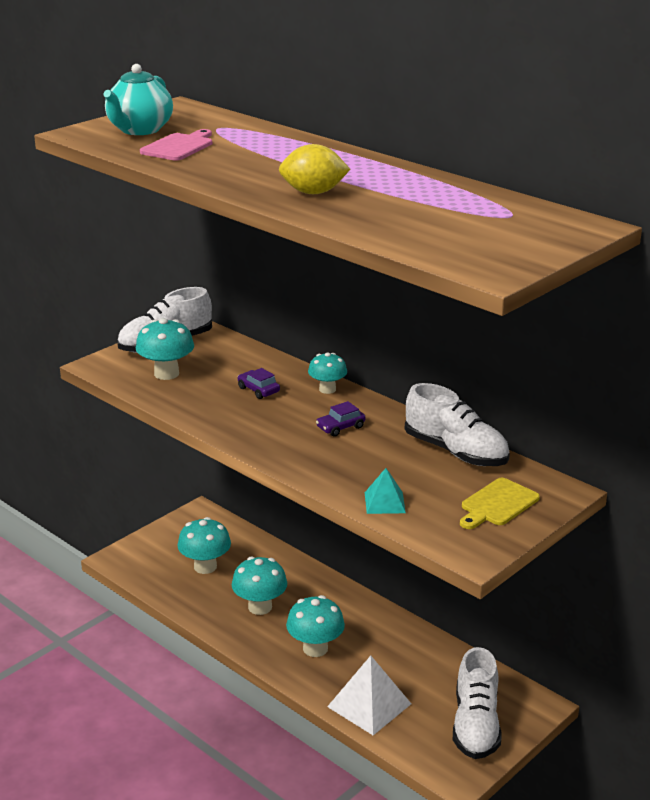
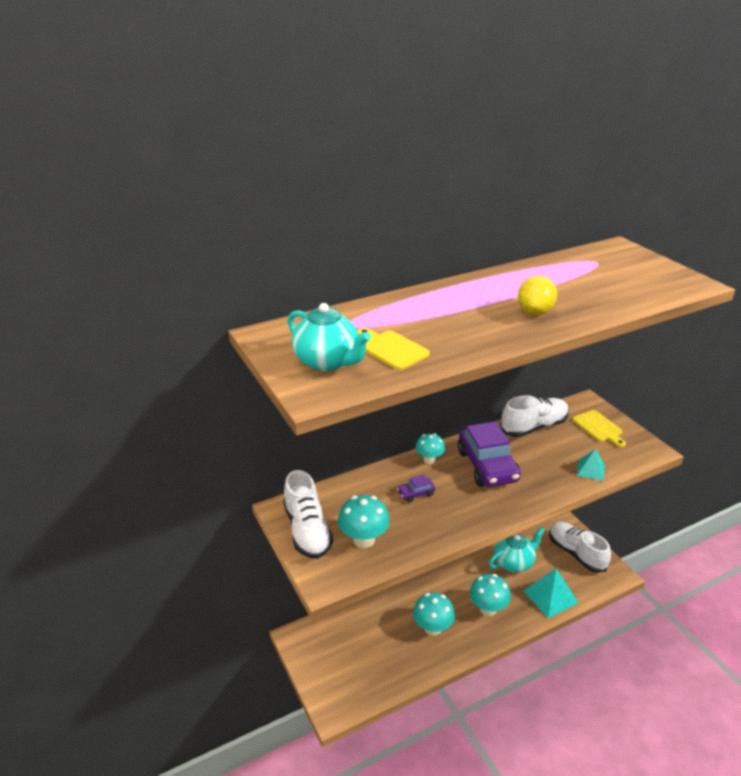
camera: 70 degrees left, 5 degrees up
(179, 147) = (391, 349): pink cutting board -> yellow cutting board
(205, 567) = (370, 650): turquoise mushroom -> none
(340, 427) = (487, 466): purple car -> purple car, size x2.30
(369, 705) = (550, 596): white pyramid -> turquoise pyramid
(415, 662) = (514, 562): none -> turquoise teapot
(475, 725) = (576, 553): white shoe -> white shoe turned 150 degrees counterclockwise

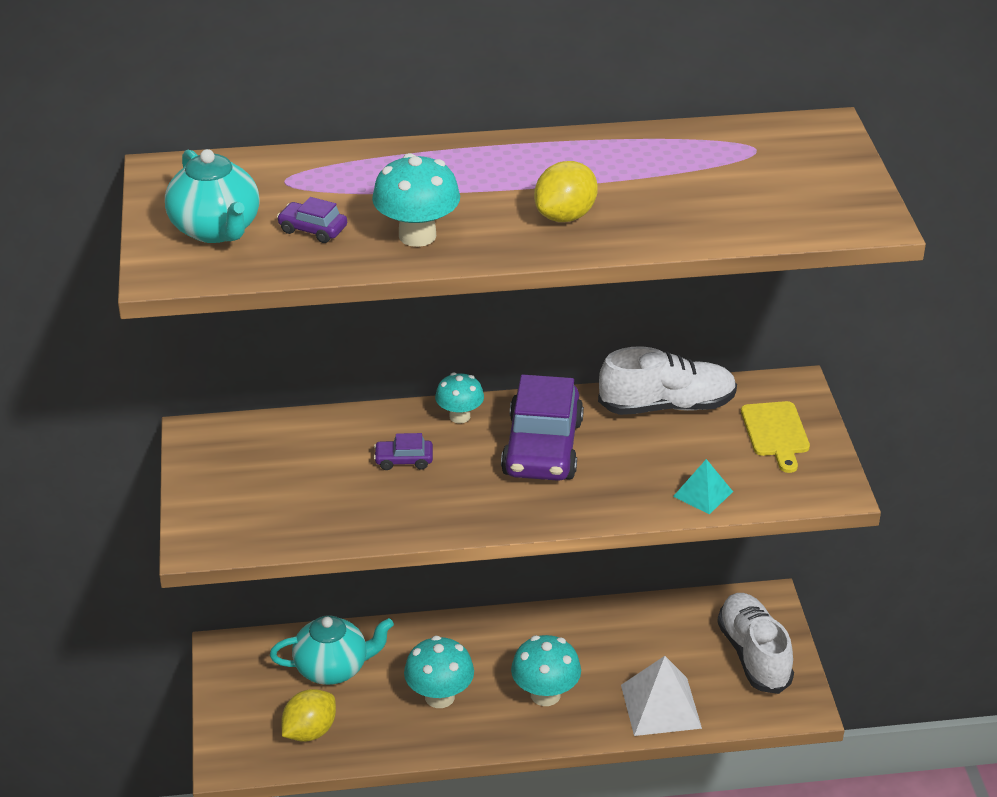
camera: 20 degrees right, 5 degrees up
(307, 531) = (216, 472): white shoe -> none
(364, 539) = (286, 504): turquoise mushroom -> turquoise mushroom (417, 236)
(371, 674) = (310, 731): none -> yellow lemon
(391, 349) = (313, 229): yellow cutting board -> purple car
(514, 562) = (635, 640): turquoise teapot -> turquoise teapot (333, 668)
(550, 596) = (660, 706): turquoise pyramid -> white pyramid

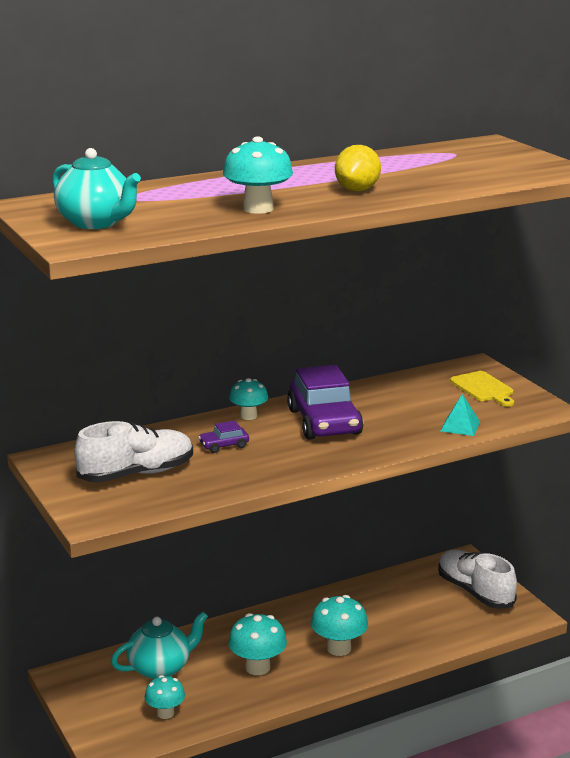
camera: 20 degrees left, 15 degrees down
(310, 731) = (165, 713): yellow lemon -> turquoise mushroom
(313, 229) = (174, 215): purple car -> none
(660, 706) = (429, 636): white pyramid -> none
(667, 406) = (396, 387): white shoe -> white shoe (136, 474)

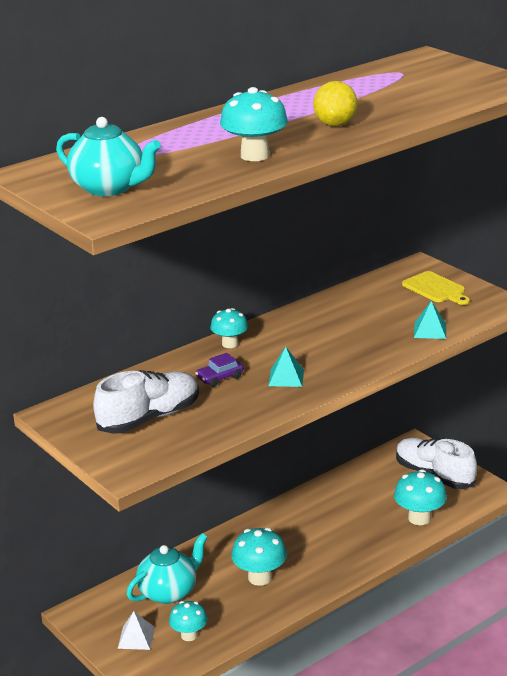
camera: 10 degrees left, 5 degrees up
(111, 707) = (136, 638): none -> white pyramid
(291, 453) = (286, 377): none -> turquoise pyramid
(324, 422) = (303, 342): purple car -> none
(339, 648) = (328, 548): turquoise mushroom -> turquoise mushroom (419, 518)

